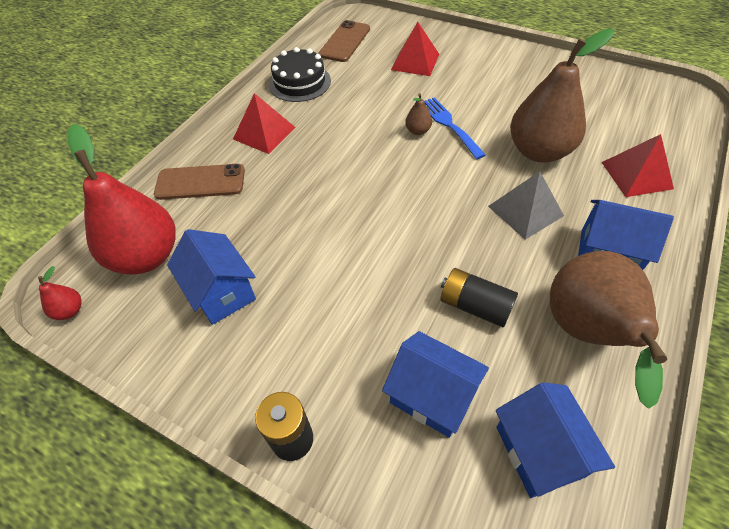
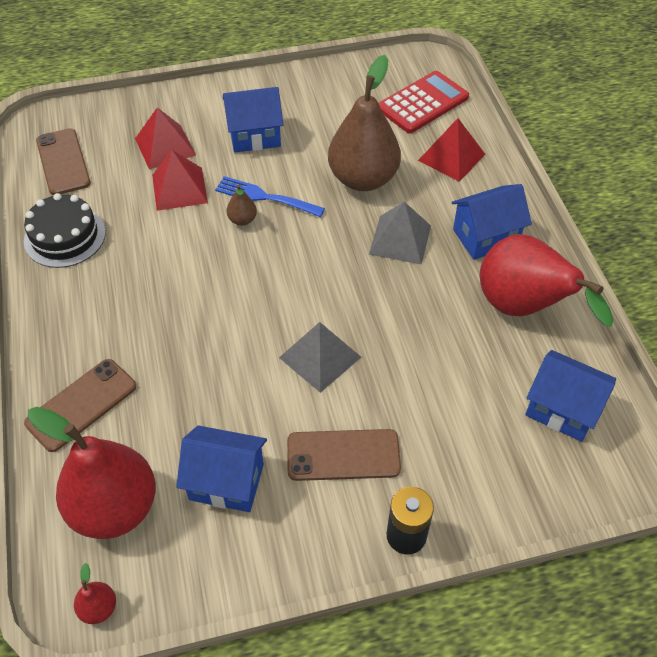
camera: 45 degrees left, 0 degrees up
(264, 133) = (90, 313): red pyramid -> red pyramid (179, 188)
(314, 337) = (343, 455): none -> brown phone
(373, 254) = (320, 357): none -> grey pyramid
(432, 396) = (468, 428): blue house -> blue house (255, 136)
(474, 306) = (435, 342): black battery -> none
(587, 334) = (523, 308): brown pear -> red pear
(649, 123) = (422, 103): none -> red calculator

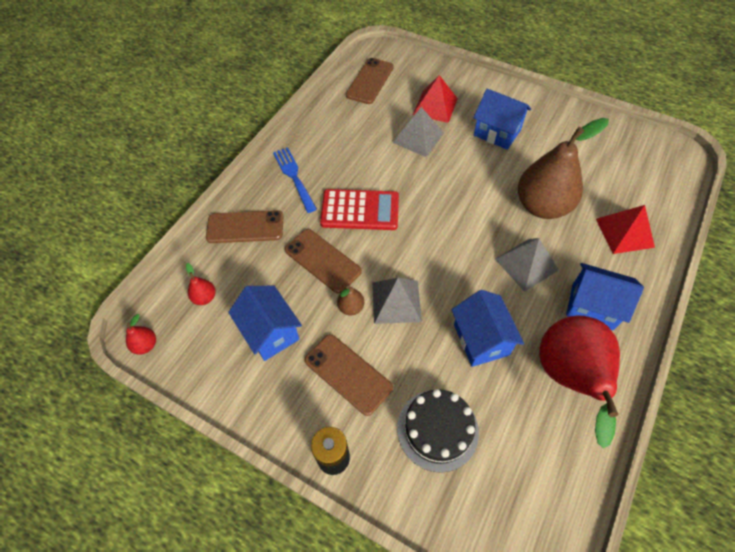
camera: 45 degrees right, 5 degrees up
(65, 236) = (329, 125): black cake -> black cake (437, 429)
(114, 508) = (205, 297): red pear -> red pear, size x0.40
(179, 188) = (418, 137): red pyramid -> grey pyramid
(207, 374) = (322, 260): none -> brown phone
(242, 220) = (436, 181): brown pear -> brown pear (351, 307)
(265, 197) = (464, 176): blue fork -> blue fork (294, 177)
(422, 103) = (641, 180): red calculator -> red calculator (360, 210)
(562, 409) = (523, 472): blue house -> blue house (481, 339)

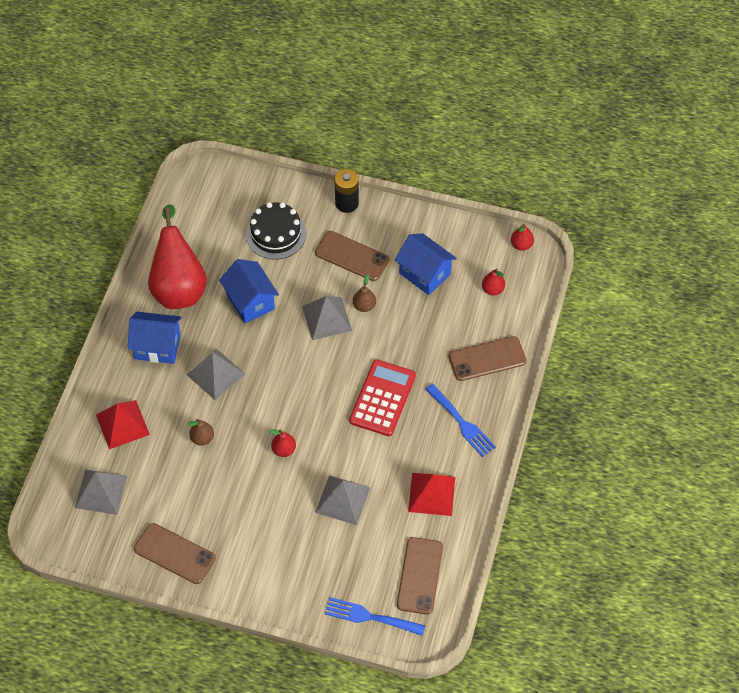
camera: 165 degrees right, 0 degrees up
(322, 260) = (402, 341): brown phone -> brown phone (174, 554)
(360, 210) = (382, 398): red calculator -> red calculator turned 120 degrees clockwise
(414, 64) = (370, 617): none -> blue fork
(435, 106) = (332, 550): red pyramid -> red pyramid (432, 494)
(464, 183) = (284, 450): none -> red pear
(497, 133) = (255, 524): blue house -> none
(542, 206) = (202, 438): brown pear -> brown pear, size x0.40
(639, 178) = (101, 492): none -> grey pyramid

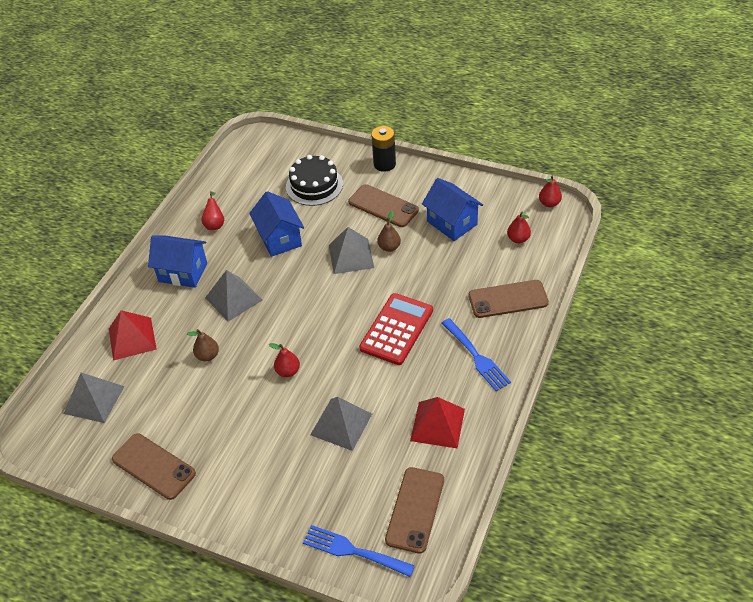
camera: 10 degrees right, 10 degrees down
(179, 287) = (215, 224): red pear -> red pear, size x0.40

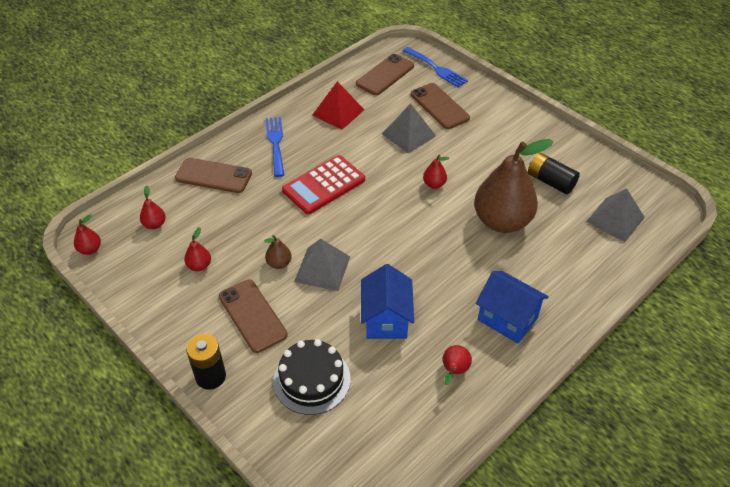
camera: 160 degrees left, 0 degrees up
(132, 338) = (574, 263): red pyramid -> none
(153, 466) = (566, 154): brown phone -> brown phone (439, 106)
(166, 421) = (550, 181): none -> black battery
(208, 356) = (502, 221): brown pear -> brown pear, size x2.47
(233, 299) = (461, 267): grey pyramid -> none
(452, 223) = (199, 266): blue house -> red pear

